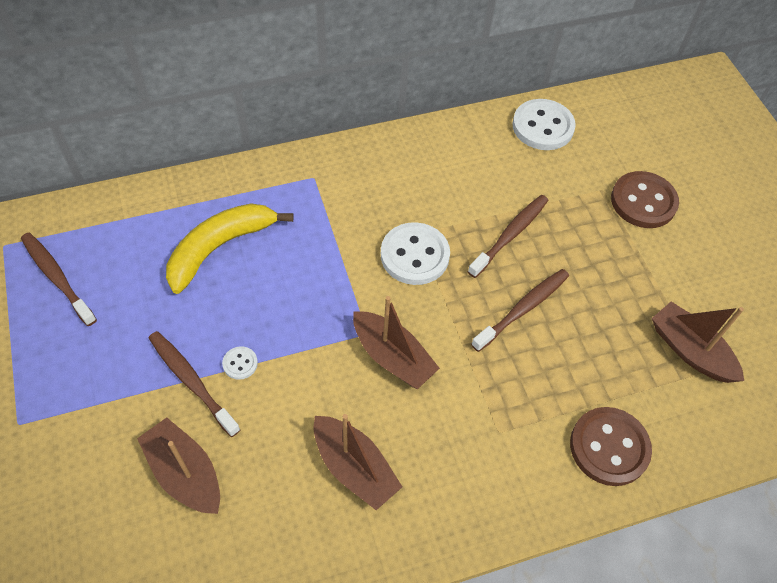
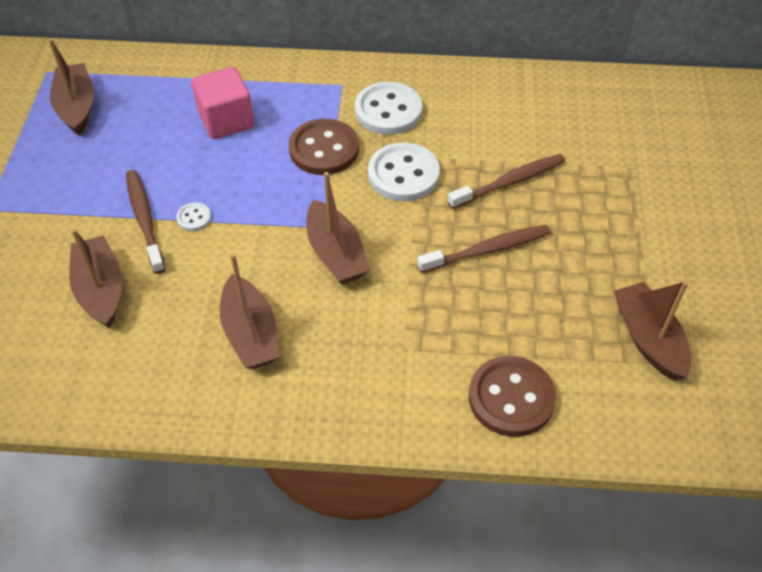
camera: 25 degrees right, 5 degrees down
(57, 277) = (77, 107): brown toothbrush -> brown boat
(220, 247) = (226, 120): yellow banana -> pink cube
(543, 127) = (596, 96): white button -> white button (388, 111)
(643, 201) = (670, 189): brown button -> brown button (324, 149)

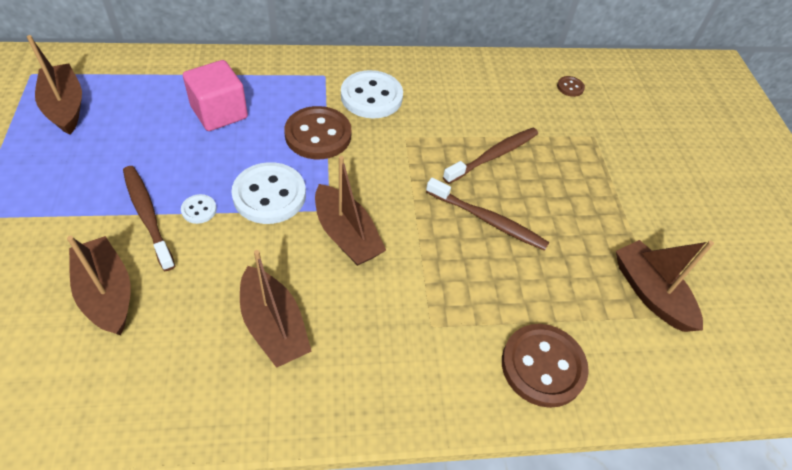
camera: 15 degrees left, 0 degrees up
(403, 174) = (396, 154): white button -> white button (269, 195)
(487, 250) = (488, 220): brown toothbrush -> brown toothbrush turned 60 degrees clockwise
(618, 110) = (570, 87): none -> brown button

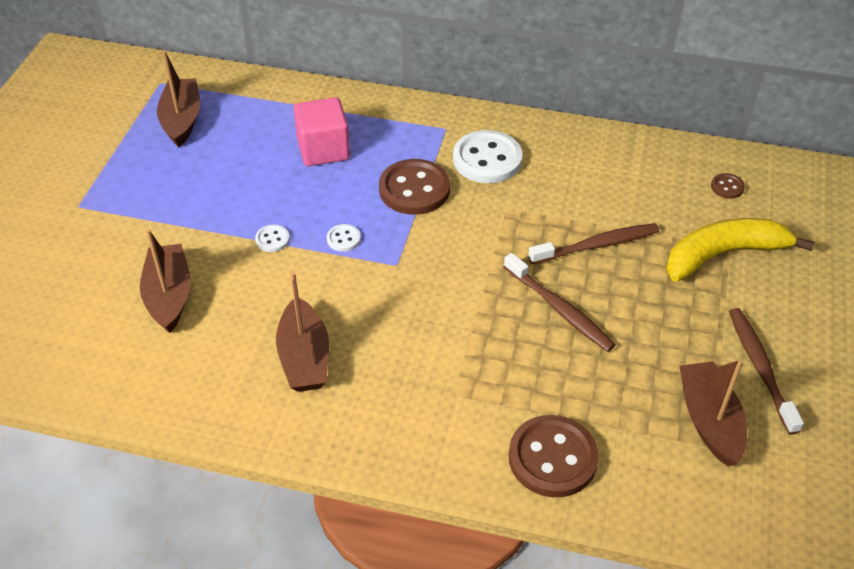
camera: 25 degrees right, 5 degrees down
(147, 215) = (225, 235): brown toothbrush -> brown toothbrush (760, 368)
(269, 195) = (343, 239): white button -> white button, size x0.46
(346, 235) = (404, 292): brown boat -> none
(593, 144) = (724, 255): none -> yellow banana

